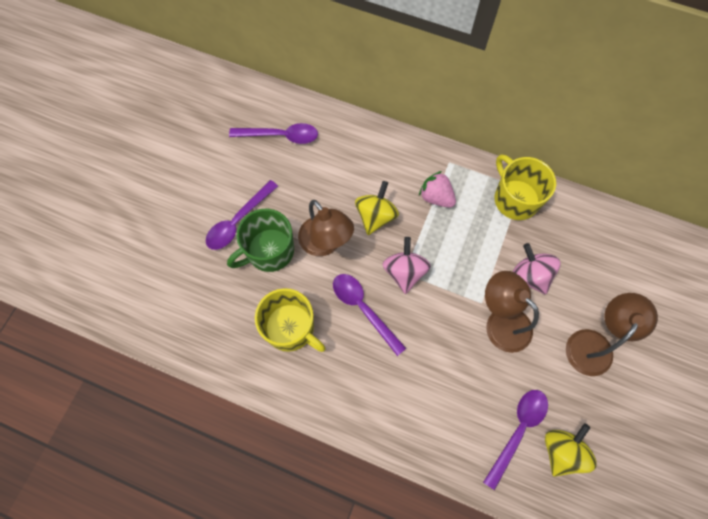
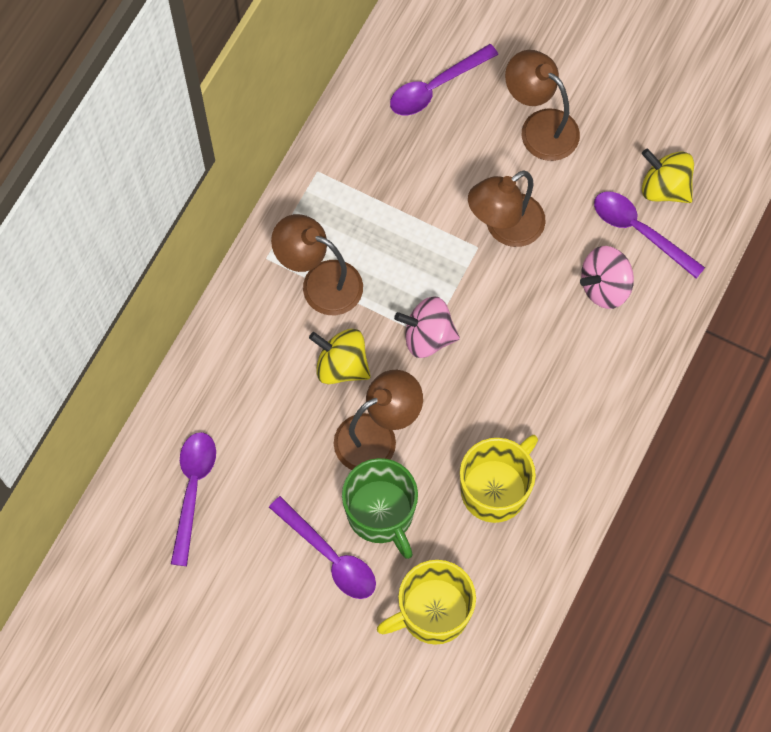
camera: 85 degrees left, 0 degrees up
(363, 309) = (475, 394): purple spoon -> purple spoon (436, 87)
(436, 197) = (320, 282): pink strawberry -> brown lamp
(515, 199) = (334, 182): yellow mug -> yellow mug (433, 612)
(530, 276) = (446, 183): pink spinning top -> pink spinning top (604, 287)

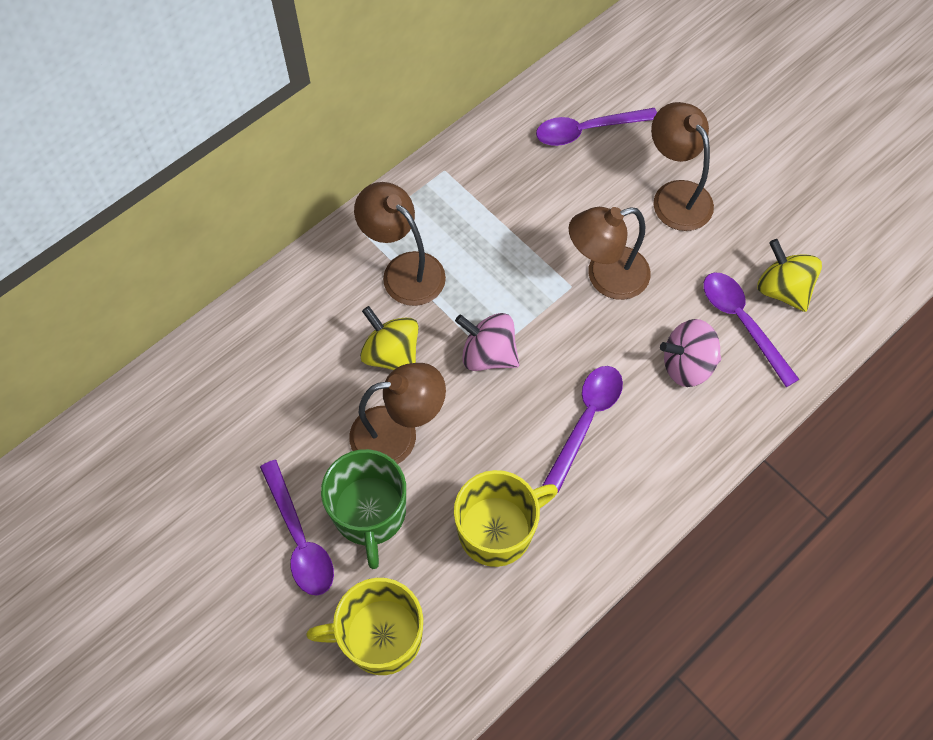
camera: 20 degrees right, 5 degrees down
(193, 490) = (195, 424): purple spoon -> purple spoon (586, 421)

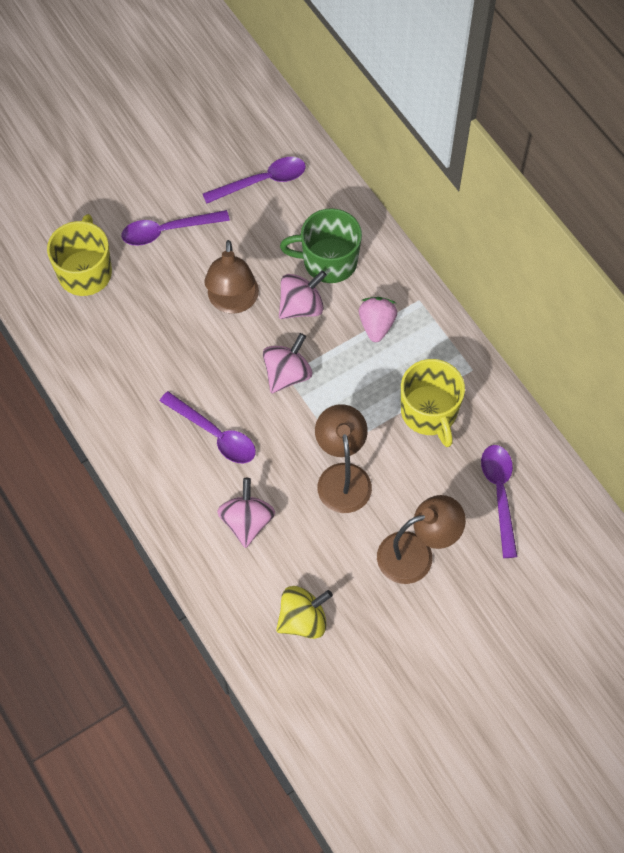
camera: 100 degrees right, 0 degrees up
(370, 513) = (175, 276): green mug -> green mug (328, 261)
(391, 354) = (301, 306): yellow spinning top -> pink spinning top
(404, 270) = (376, 325): brown lamp -> pink strawberry
(497, 530) = (142, 356): yellow mug -> yellow mug (429, 412)
(742, 323) = (277, 576): purple spoon -> purple spoon (262, 181)

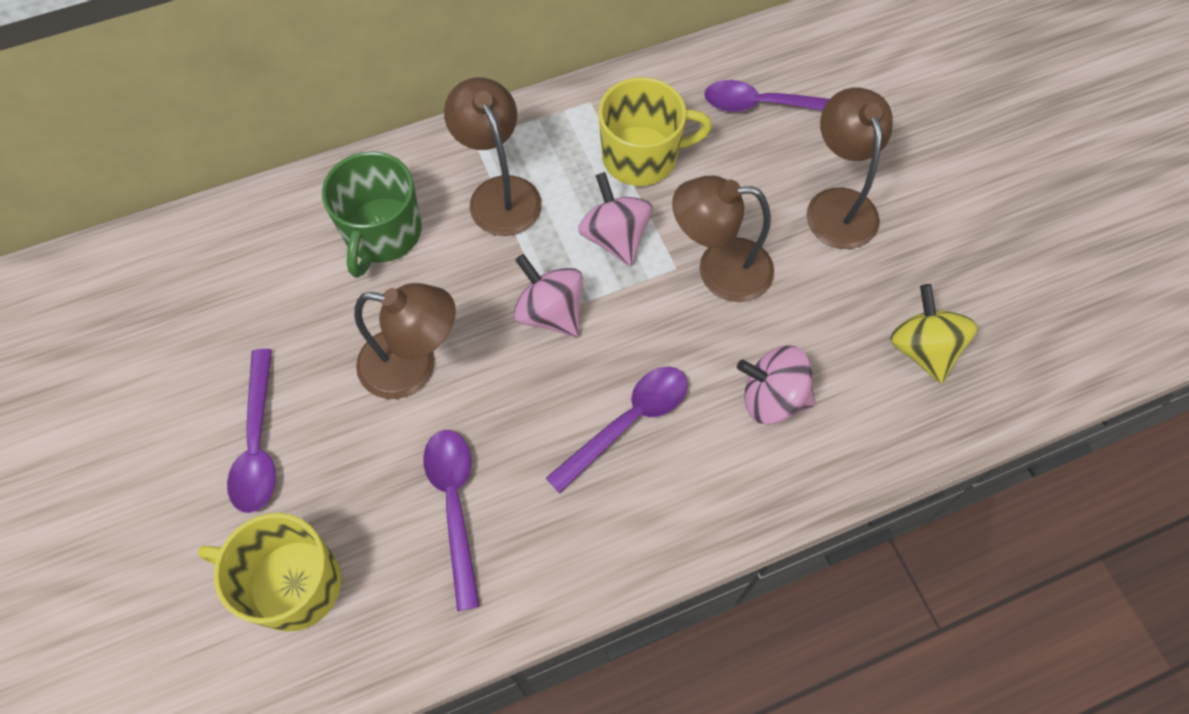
camera: 80 degrees left, 0 degrees up
(262, 181) = (218, 297): purple spoon -> purple spoon (454, 506)
(301, 306) = (446, 278): pink spinning top -> pink spinning top (615, 237)
(376, 325) = (499, 193): pink strawberry -> brown lamp

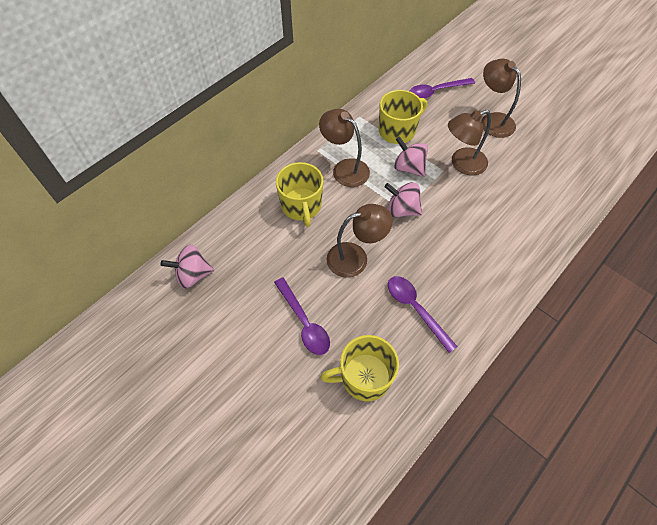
camera: 25 degrees left, 5 degrees down
(382, 233) = (301, 206): green mug -> yellow mug
(628, 422) = (467, 241): purple spoon -> none
(772, 398) = (519, 207): pink spinning top -> pink spinning top (193, 275)
(922, 349) = (564, 164): yellow spinning top -> none

